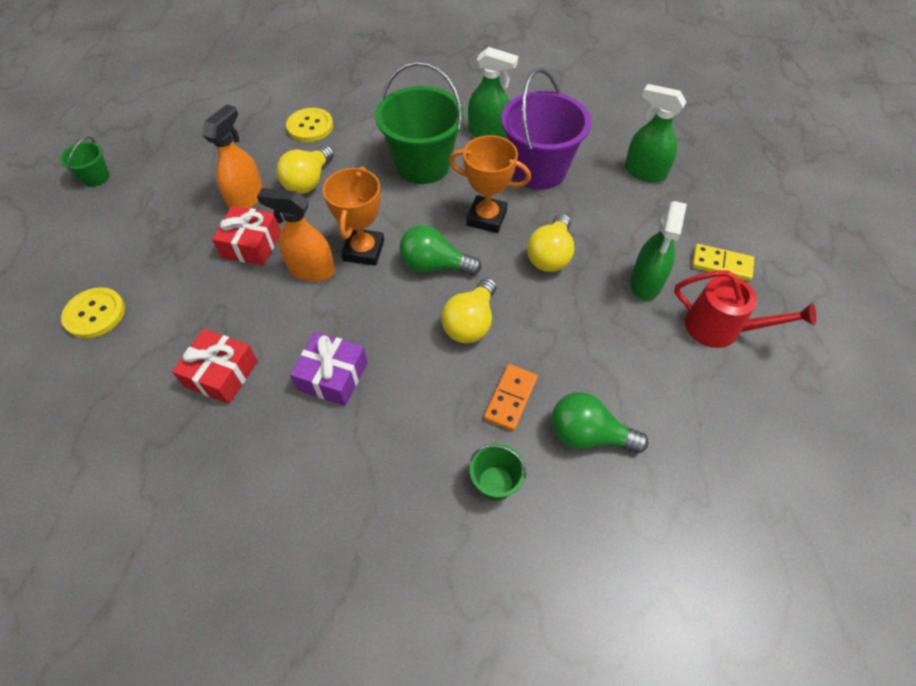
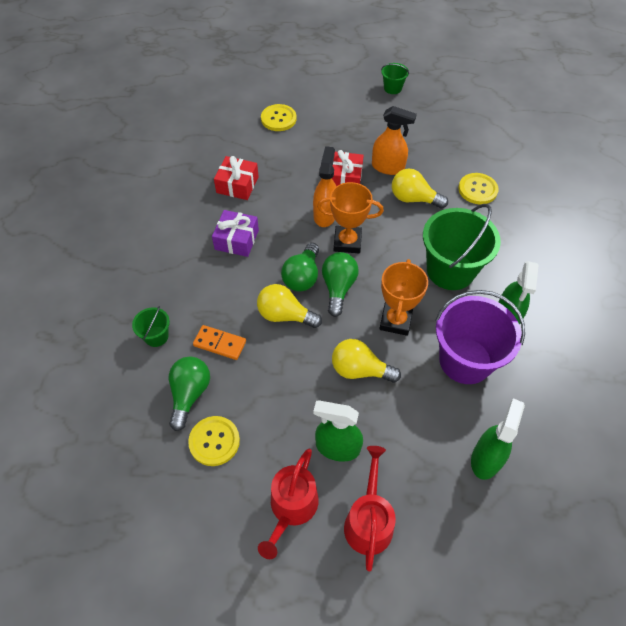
camera: 85 degrees right, 0 degrees up
(411, 301) = (302, 276): none -> green light bulb
(651, 404) = (214, 441): none -> yellow button
(721, 264) = (368, 521): yellow domino -> red watering can

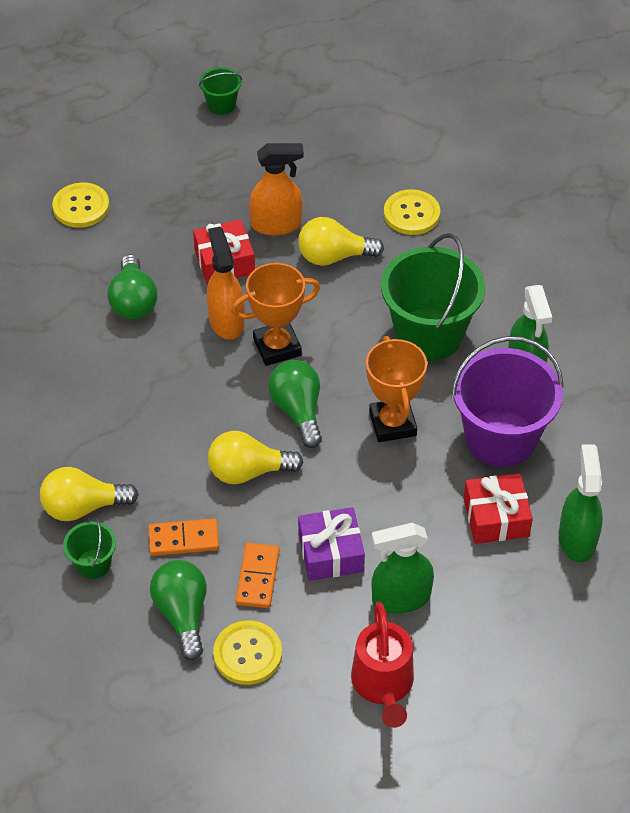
camera: 25 degrees left, 5 degrees down
(236, 240) = (124, 399): purple gift -> purple gift (330, 553)
(237, 185) = (79, 324): red gift -> red gift (496, 517)
(251, 390) = (258, 577): none -> orange domino
(302, 276) = (243, 414): green light bulb -> green light bulb (133, 301)
(360, 370) = (379, 500): yellow light bulb -> yellow light bulb (83, 507)
(368, 521) = (479, 660): red watering can -> none

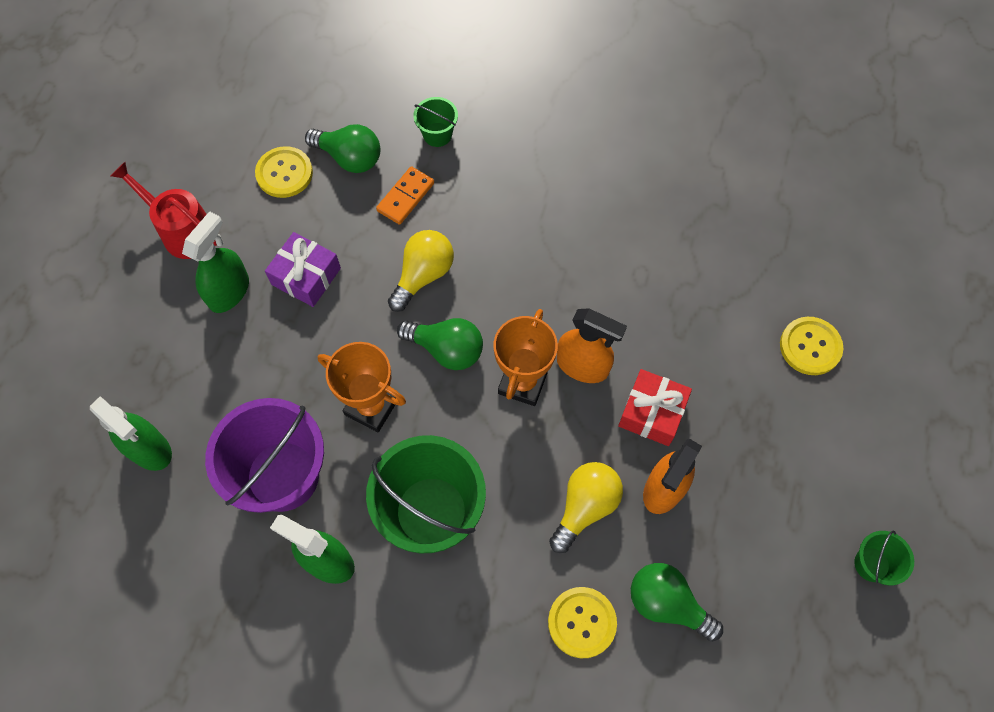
camera: 130 degrees right, 15 degrees up
(83, 507) = (489, 157): yellow light bulb -> none
(133, 301) = (662, 313): green light bulb -> green light bulb (667, 604)
(258, 577) = (332, 219): orange domino -> none
(496, 517) = (223, 408): red gift -> none

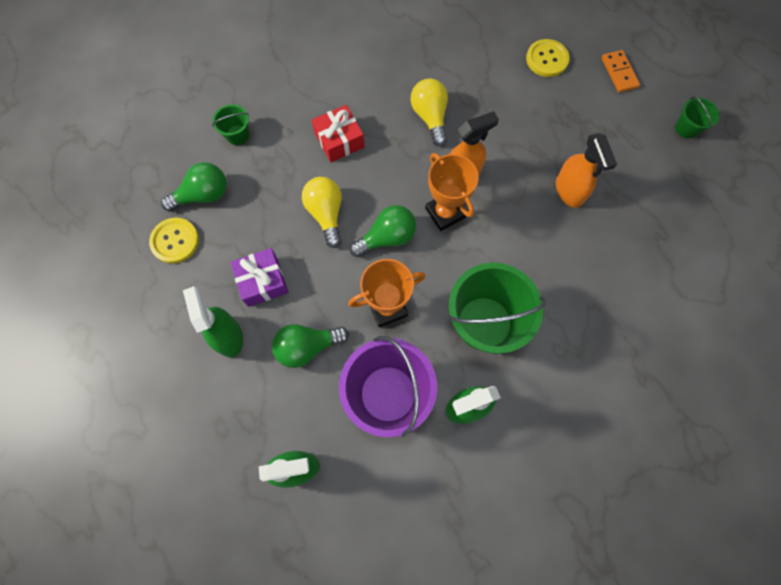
camera: 50 degrees left, 5 degrees up
(183, 231) = (155, 334): red watering can -> none
(405, 197) = (263, 184): orange domino -> orange domino (619, 73)
(582, 622) = (613, 291): yellow button -> none
(585, 507) = (547, 238): yellow light bulb -> yellow light bulb (430, 117)
(652, 412) = (520, 162): red gift -> red gift (339, 140)
(667, 604) = (635, 240): green light bulb -> green light bulb (307, 347)

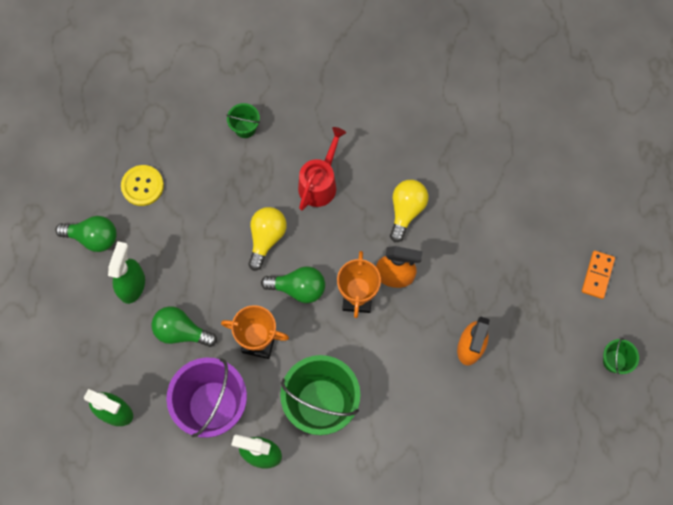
camera: 35 degrees right, 0 degrees up
(203, 195) = (186, 162): green light bulb -> green light bulb (93, 238)
(262, 281) = (183, 260): purple gift -> none
(339, 140) = (320, 183): red gift -> red watering can
(547, 59) = (544, 223): yellow button -> none

